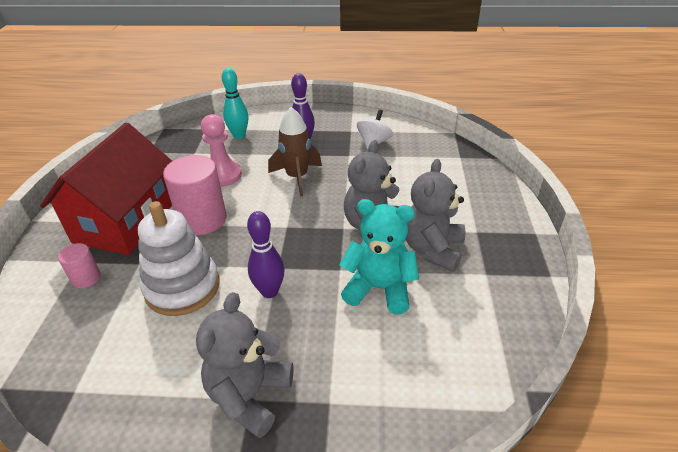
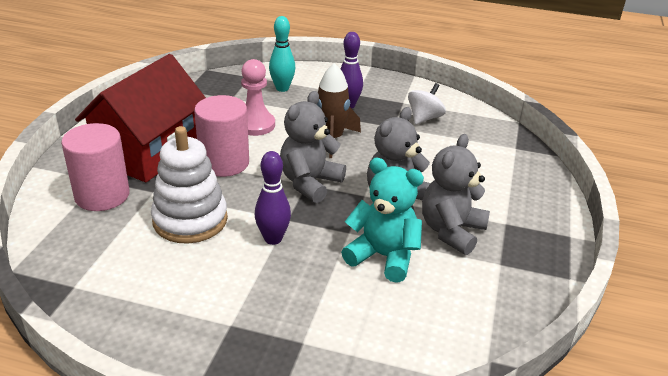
camera: 10 degrees right, 5 degrees down
(86, 278) = (102, 195): pink cylinder -> pink cylinder, size x1.95
(249, 395) = (230, 321): grey teddy bear -> grey teddy bear (310, 183)

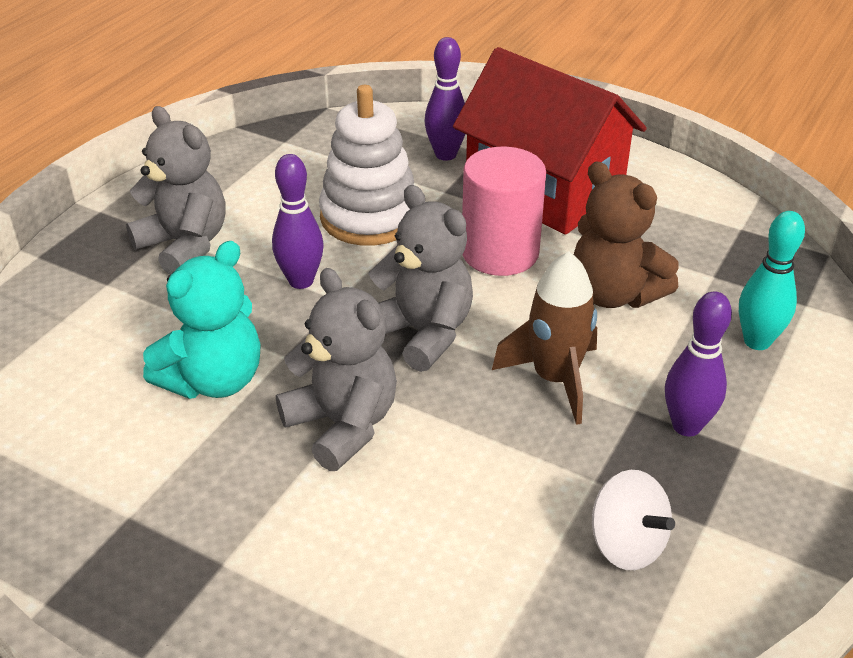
camera: 105 degrees right, 5 degrees up
(102, 195) = (445, 155): pink cylinder -> purple bowling pin
(255, 125) = (614, 294): pink pawn -> brown teddy bear
(451, 231) = (234, 476): grey teddy bear -> grey teddy bear (185, 245)

